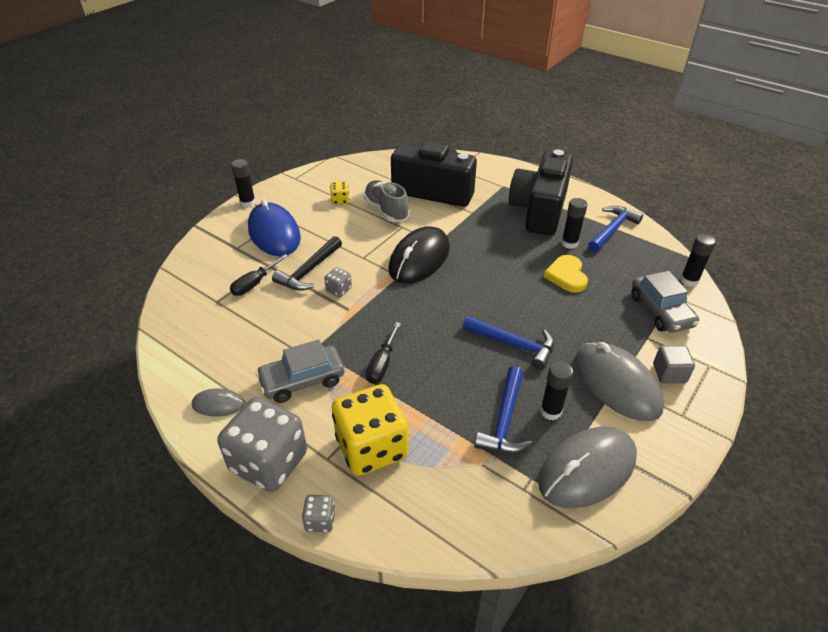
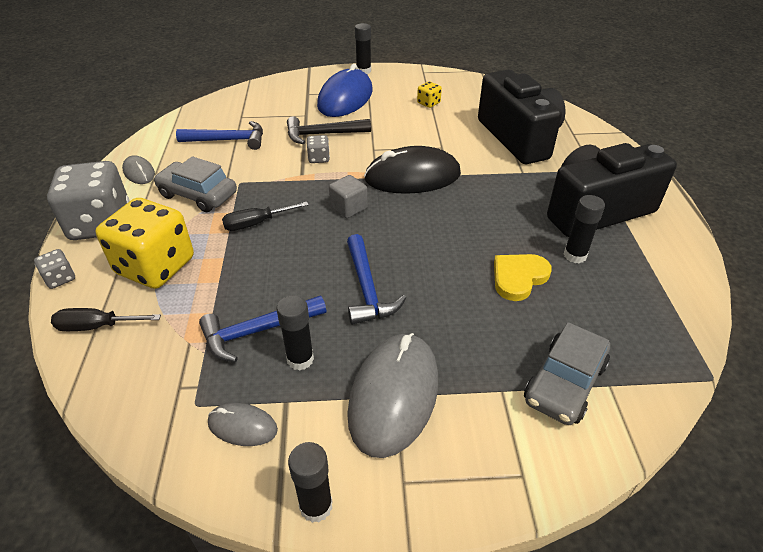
camera: 50 degrees right, 0 degrees up
(255, 283) = (278, 121): black screwdriver -> black screwdriver (97, 326)
(386, 210) = (451, 129): grey shoe -> none
(587, 469) = (242, 426): grey mouse -> grey mouse, size x0.49
(612, 230) = (651, 277): blue hammer -> blue hammer (228, 140)
(669, 373) = (462, 438): grey cube -> grey cube (348, 208)
(689, 281) = (659, 387): black glue stick -> black glue stick (316, 506)

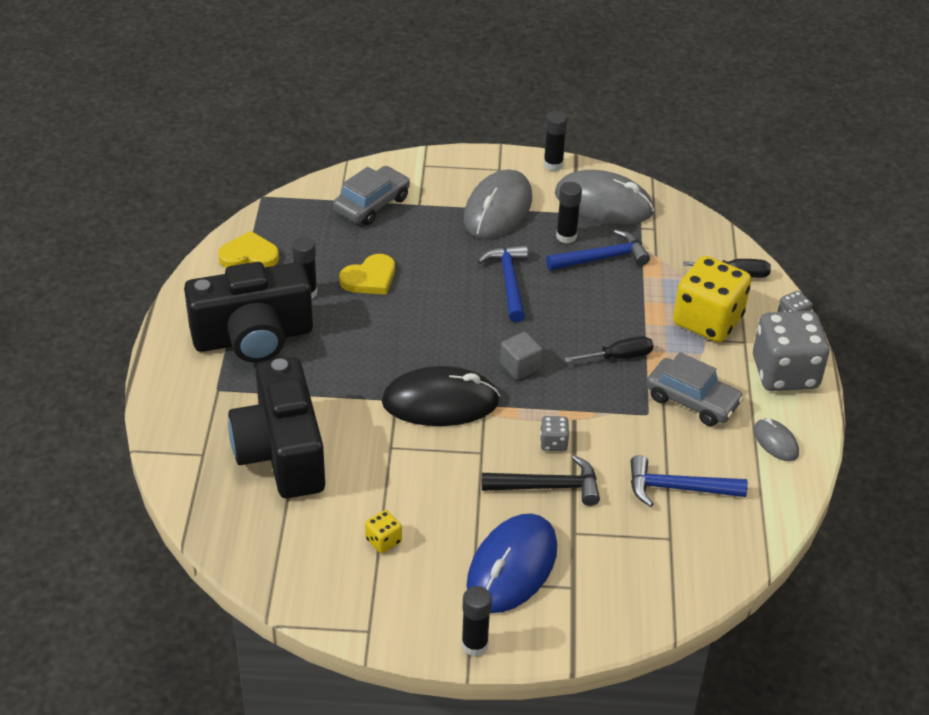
camera: 175 degrees left, 0 degrees up
(242, 426) = (603, 203): grey mouse -> grey mouse, size x2.04
(662, 291) = (249, 255): none -> yellow heart

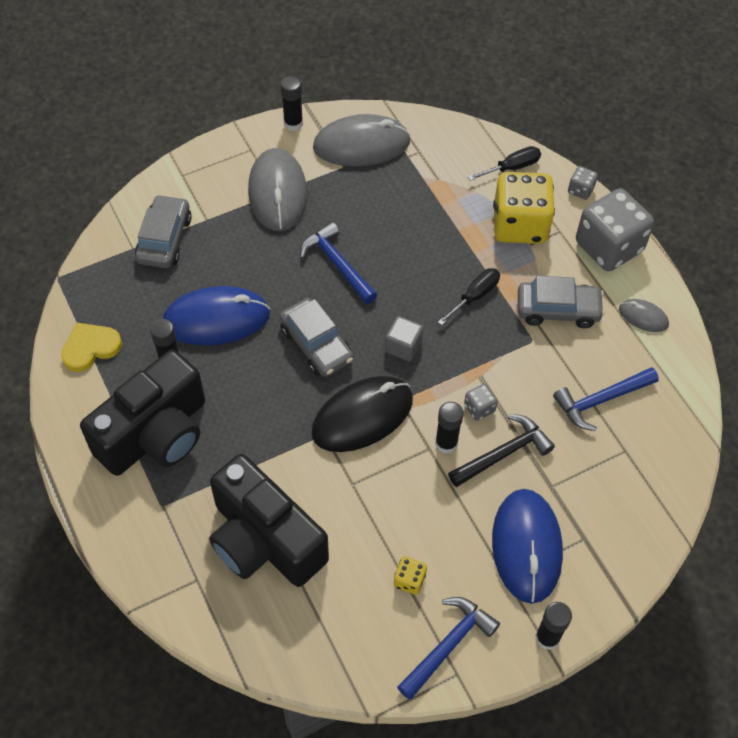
camera: 30 degrees left, 15 degrees up
(370, 278) = (216, 319): yellow heart -> blue mouse
(442, 332) = (316, 344): none -> grey car
(566, 236) = (353, 194): black glue stick -> black glue stick (446, 443)
(602, 258) = (397, 203): blue hammer -> blue hammer (448, 645)

